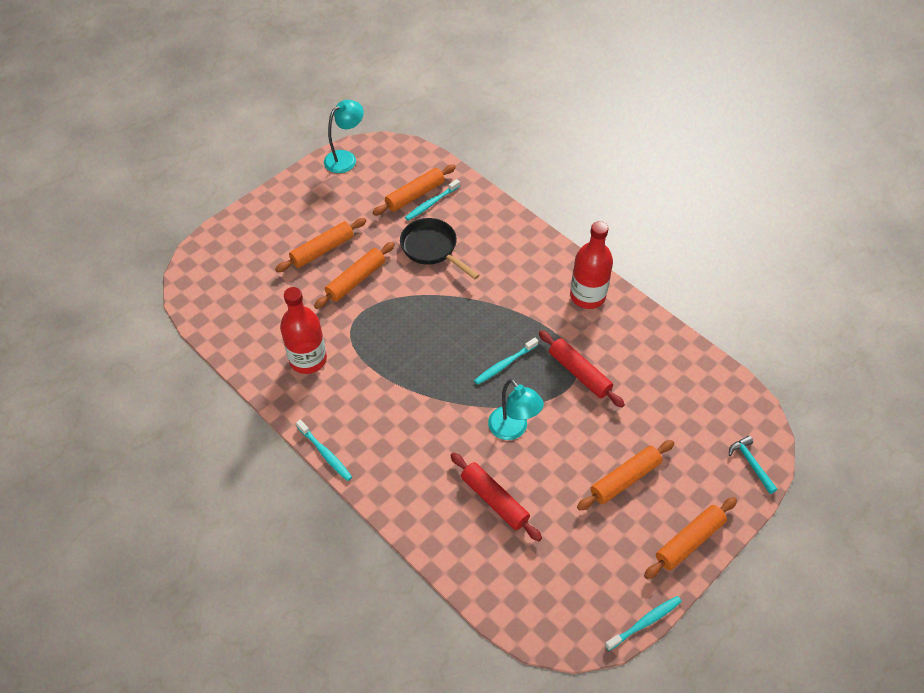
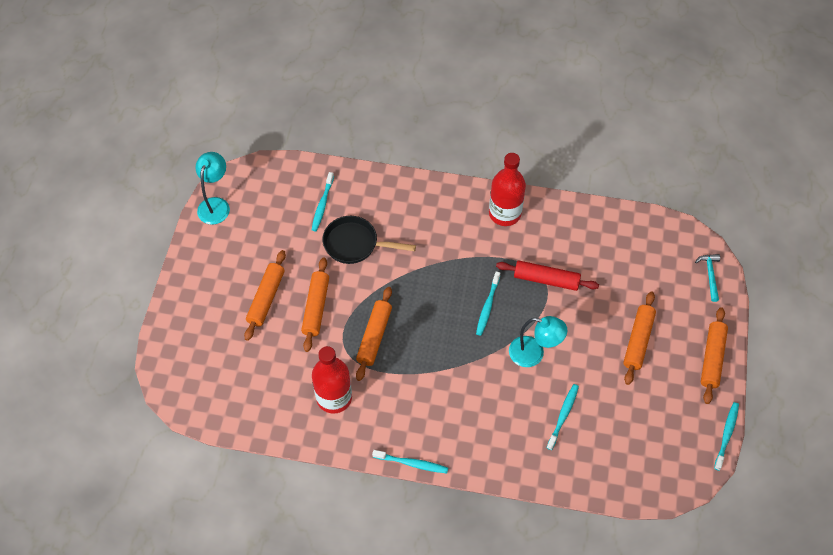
camera: 35 degrees left, 5 degrees up
(415, 195) = (303, 205): orange rolling pin -> orange rolling pin (374, 336)
(494, 500) = (563, 416): red rolling pin -> turquoise toothbrush
(751, 464) = (710, 275): turquoise hammer -> turquoise hammer turned 60 degrees clockwise

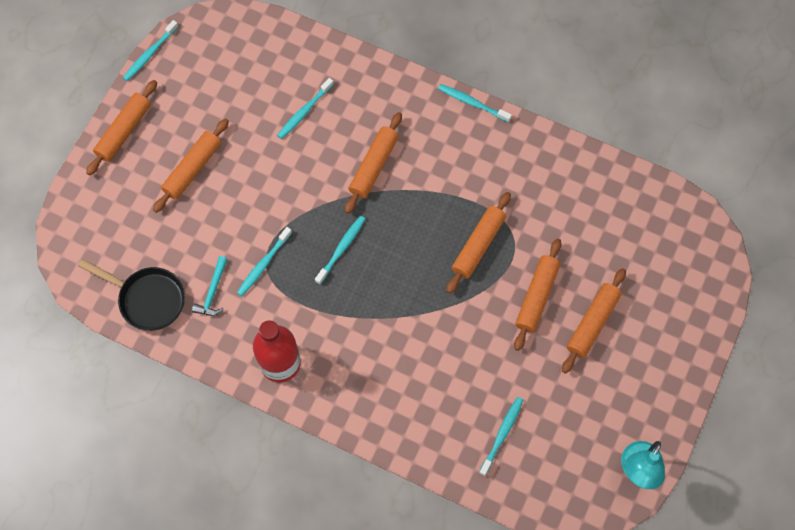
camera: 165 degrees left, 10 degrees up
(334, 397) = (537, 188): red bottle -> none
(355, 244) = (473, 368): black pan -> black pan (147, 299)
(484, 382) = (373, 166): none -> orange rolling pin
(534, 354) = (310, 182): turquoise lamp -> none
(546, 280) = (263, 264): red rolling pin -> turquoise toothbrush
(710, 275) = (77, 222): turquoise hammer -> turquoise hammer (213, 292)

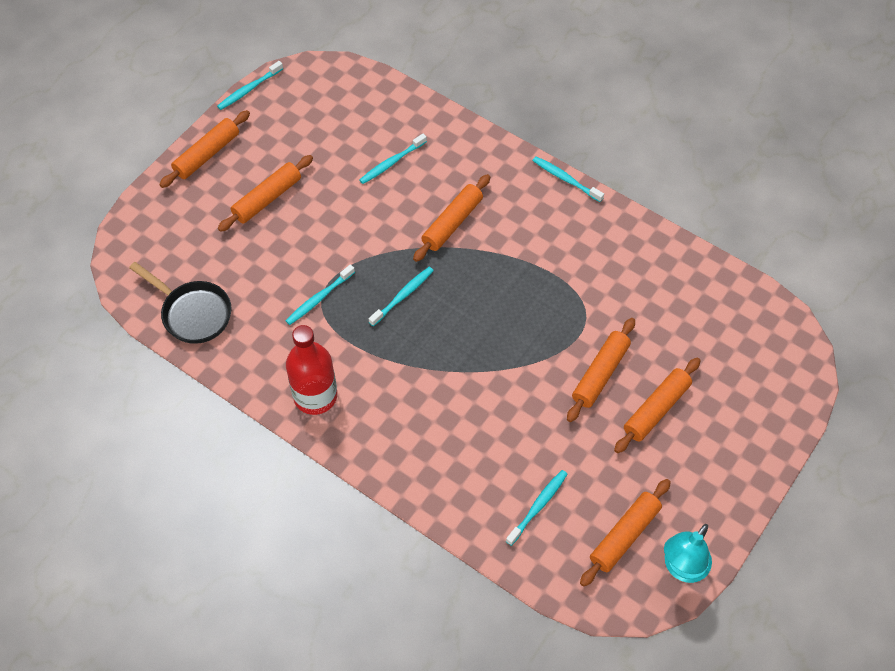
camera: 10 degrees right, 10 degrees down
(213, 292) = (261, 316): turquoise hammer -> none
(478, 245) = (546, 314): orange rolling pin -> orange rolling pin (624, 535)

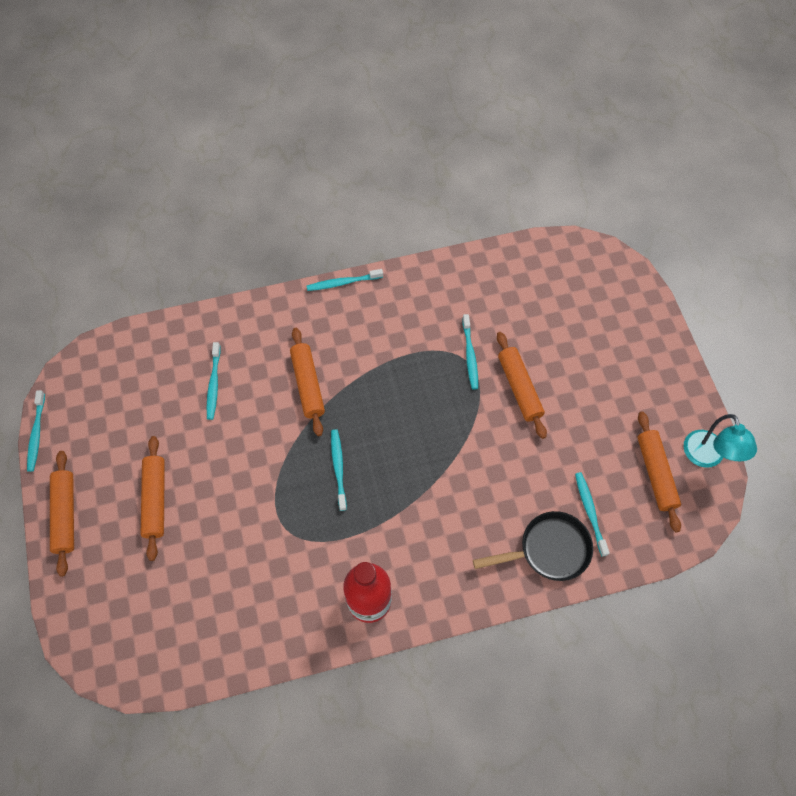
camera: 50 degrees left, 5 degrees up
(193, 313) = (207, 641): black pan -> black pan (548, 550)
(319, 298) = (285, 531): turquoise toothbrush -> turquoise toothbrush (470, 355)
(656, 409) = (576, 376): orange rolling pin -> none

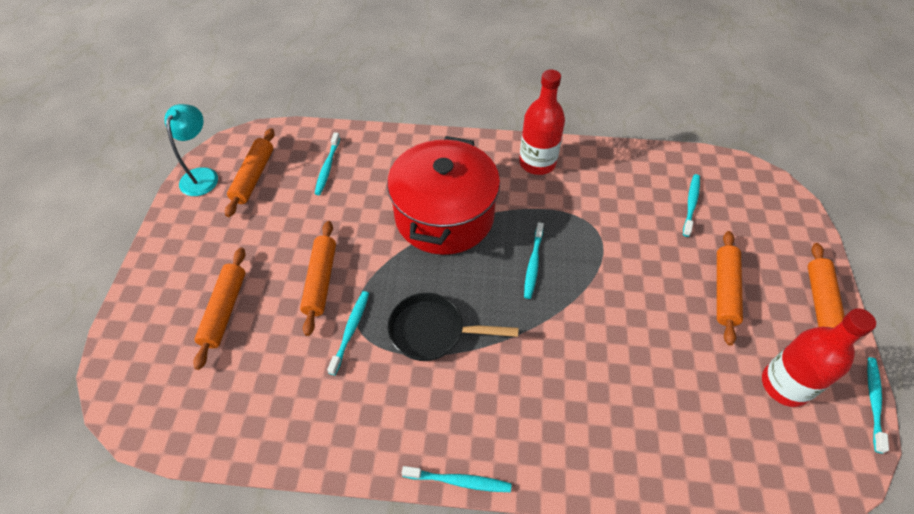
camera: 160 degrees left, 10 degrees down
(108, 425) = (785, 385): none -> red bottle
(214, 384) = (654, 394): turquoise toothbrush -> turquoise toothbrush (691, 204)
(307, 384) = (542, 357): orange rolling pin -> orange rolling pin (225, 310)
(441, 493) = (444, 216): none -> red pot
(548, 550) = (377, 154): black pan -> black pan (433, 331)

